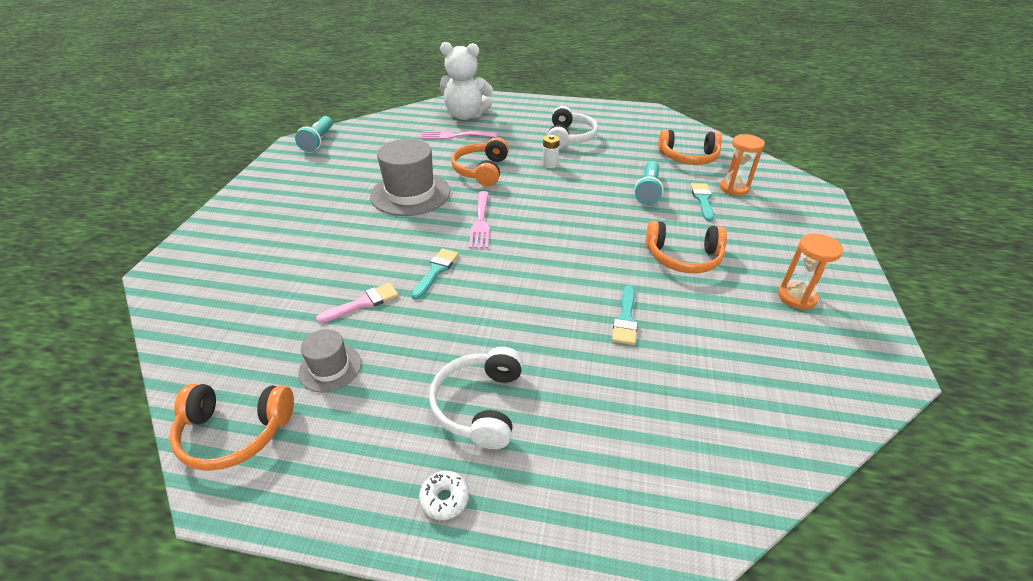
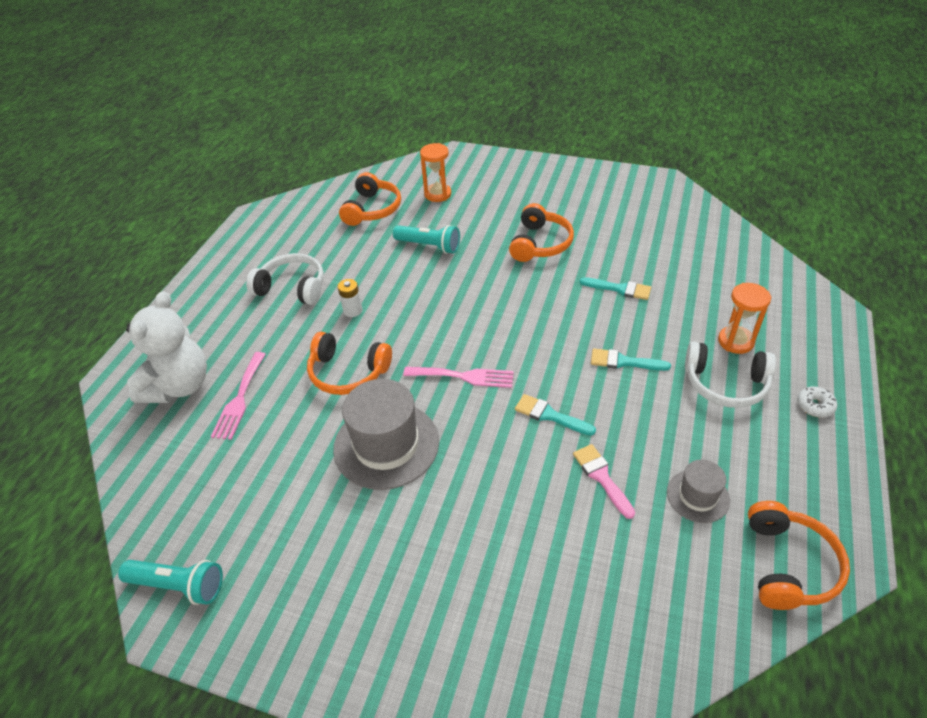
camera: 80 degrees left, 5 degrees up
(702, 200) = (452, 216): turquoise brush -> turquoise brush (623, 362)
(796, 297) = (592, 199): orange hourglass -> orange hourglass (735, 341)

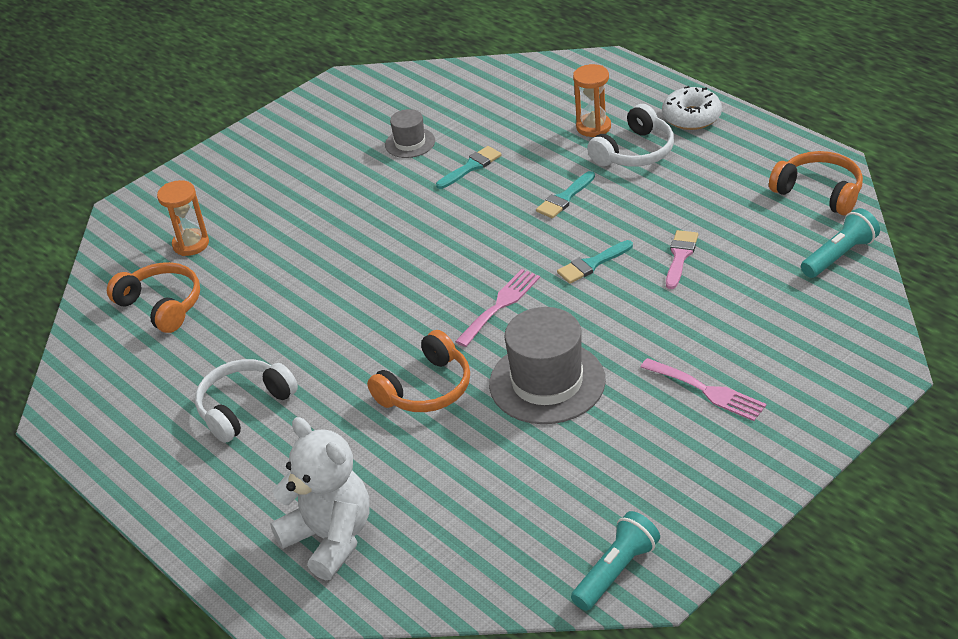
camera: 60 degrees left, 5 degrees down
(239, 399) = (395, 485): pink fork -> pink fork (707, 391)
(353, 310) = (332, 363): white battery -> none
(429, 246) = (279, 276): turquoise flashlight -> turquoise flashlight (839, 256)
(540, 244) = (356, 195): orange headphones -> none
(601, 477) = (680, 256): pink brush -> pink brush turned 105 degrees clockwise
(698, 496) = (733, 211): grey hat -> grey hat (410, 143)
(815, 406) = (691, 117): white donut -> white donut, size x1.76

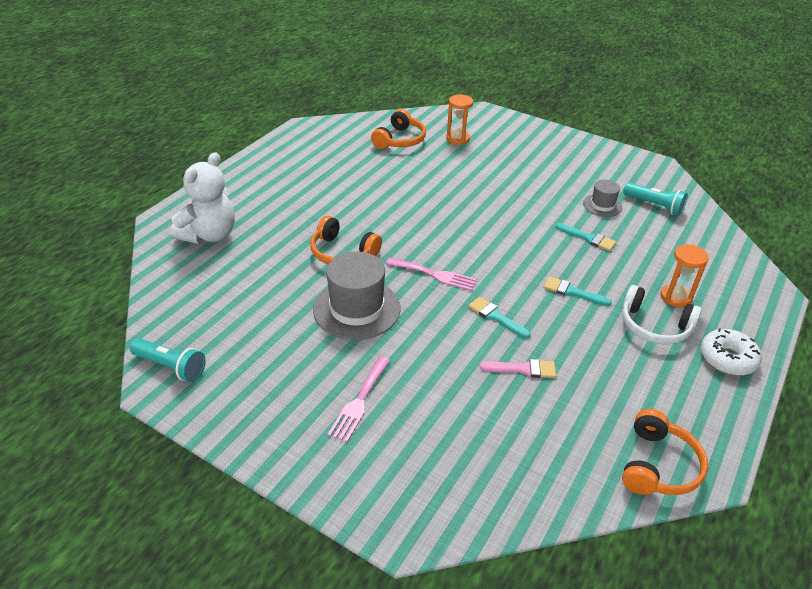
camera: 70 degrees right, 0 degrees up
(244, 407) = (317, 184): white headphones -> none
(839, 256) = (564, 487): turquoise flashlight -> turquoise flashlight (654, 206)

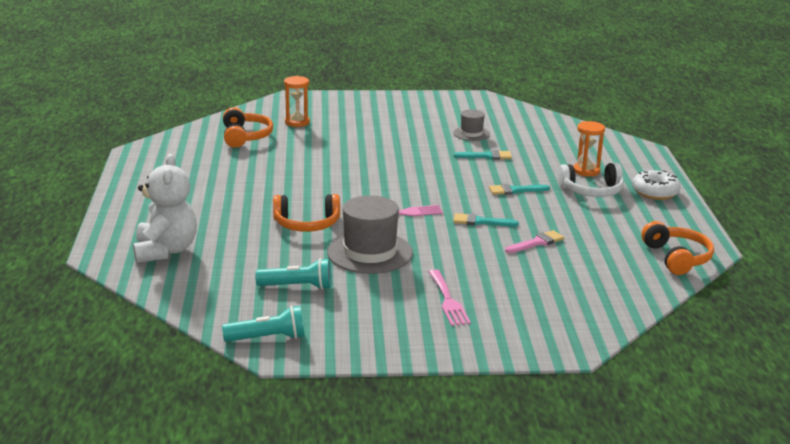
camera: 35 degrees left, 15 degrees down
(654, 206) = (508, 123): turquoise flashlight -> turquoise flashlight (297, 287)

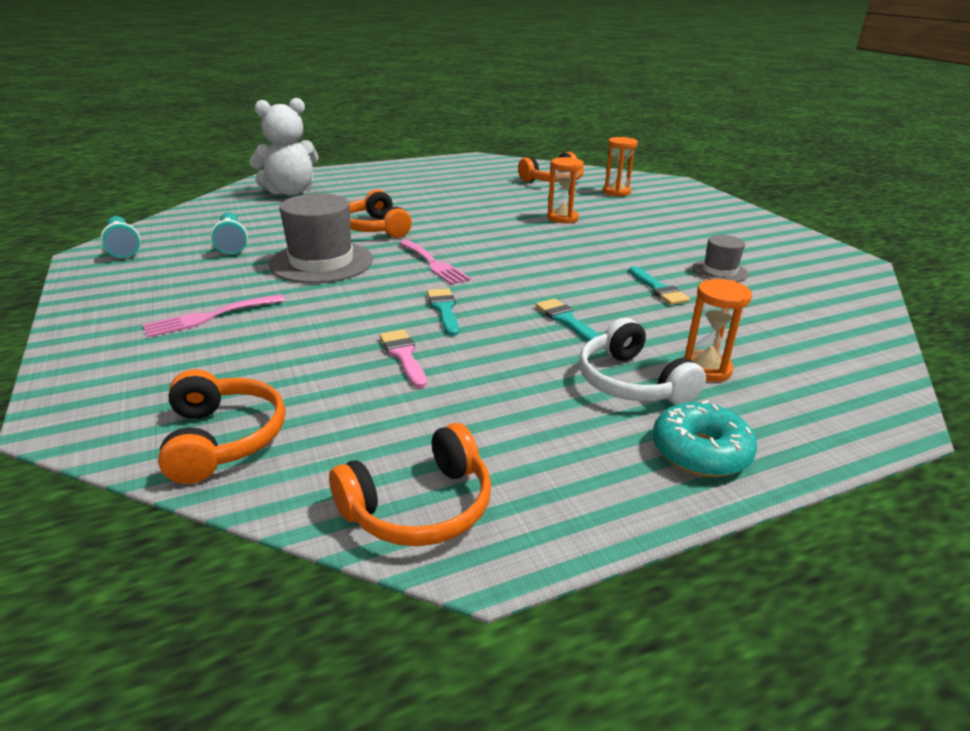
camera: 70 degrees right, 5 degrees up
(341, 153) = (562, 218): none -> orange hourglass
(537, 242) = (403, 356): pink brush -> pink brush turned 150 degrees counterclockwise
(607, 301) = (223, 438): none -> orange headphones
(655, 192) = (700, 452): white donut -> turquoise donut

